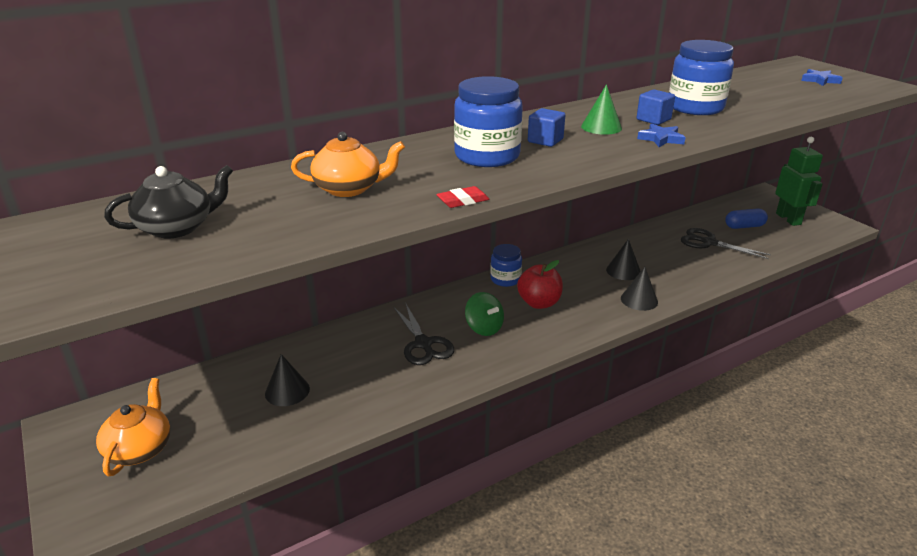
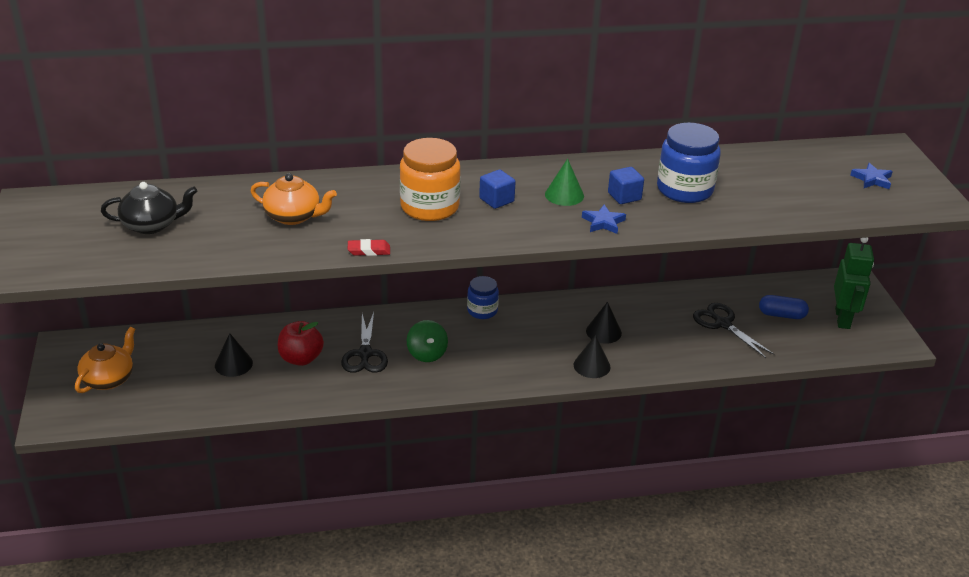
camera: 20 degrees right, 5 degrees up
(487, 156) = (429, 207): blue jar -> orange jar
(539, 303) = (494, 343): red apple -> red apple (301, 358)

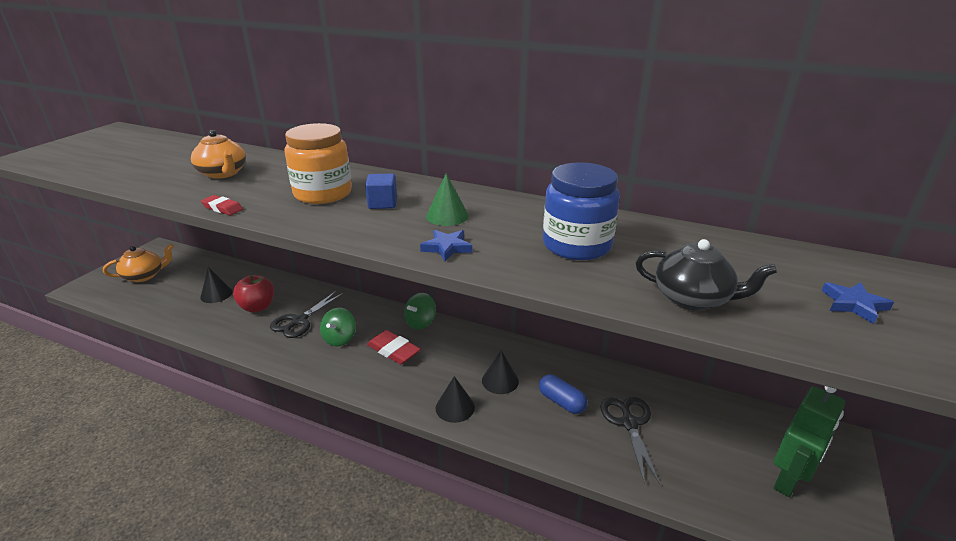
camera: 35 degrees right, 5 degrees down
(152, 225) = (139, 155): black teapot -> black teapot (693, 298)
(482, 311) = (420, 322): blue jar -> green spinning top
(489, 344) = (393, 350): none -> red eraser
(624, 196) = (503, 233): blue cube -> none
(781, 315) = (708, 442): blue capsule -> blue capsule (561, 402)

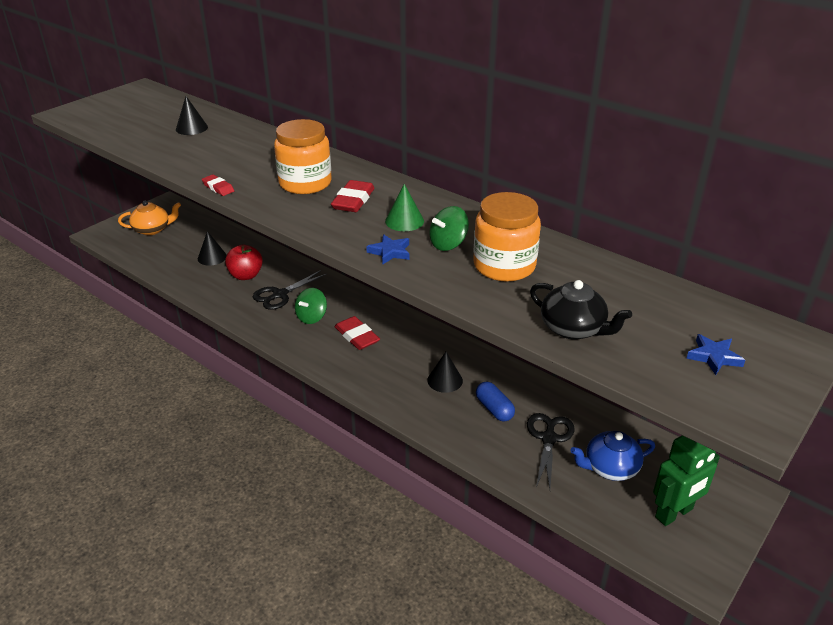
camera: 15 degrees right, 5 degrees up
(223, 173) = (226, 150): orange teapot -> none
(382, 203) = (353, 200): blue cube -> red eraser
(420, 322) = (390, 314): green spinning top -> green spinning top (448, 244)
(455, 407) = (395, 395): black cone -> black cone (191, 128)
(577, 245) = (504, 266): blue jar -> orange jar
(702, 442) = (610, 468): none -> blue teapot

